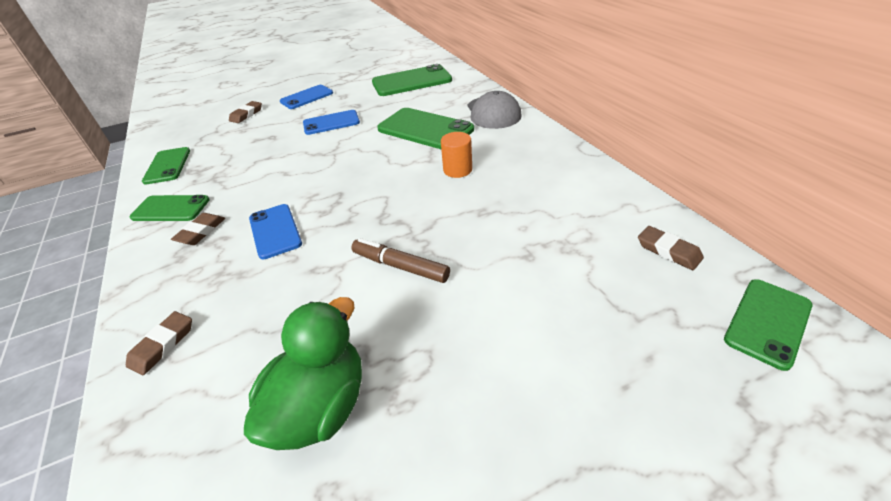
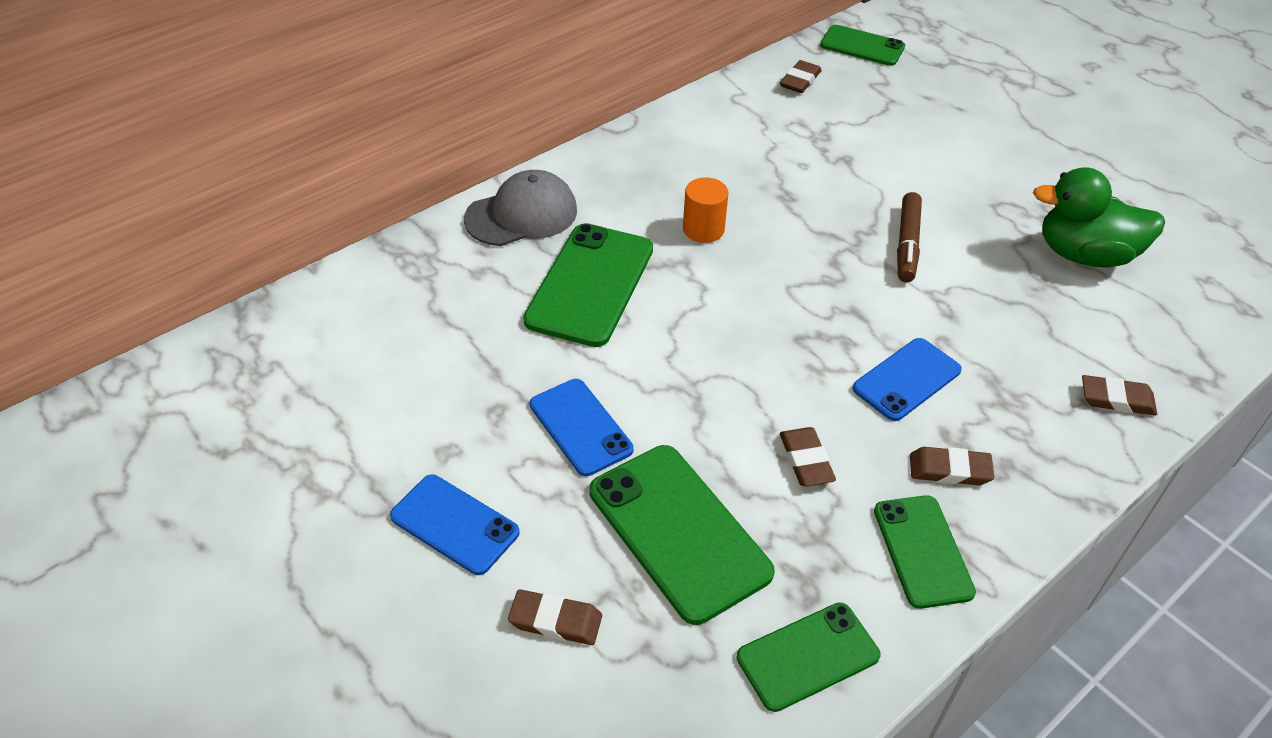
camera: 110 degrees left, 5 degrees up
(256, 181) = (806, 460): none -> brown eraser
(411, 81) = (375, 347): green phone -> green phone (678, 532)

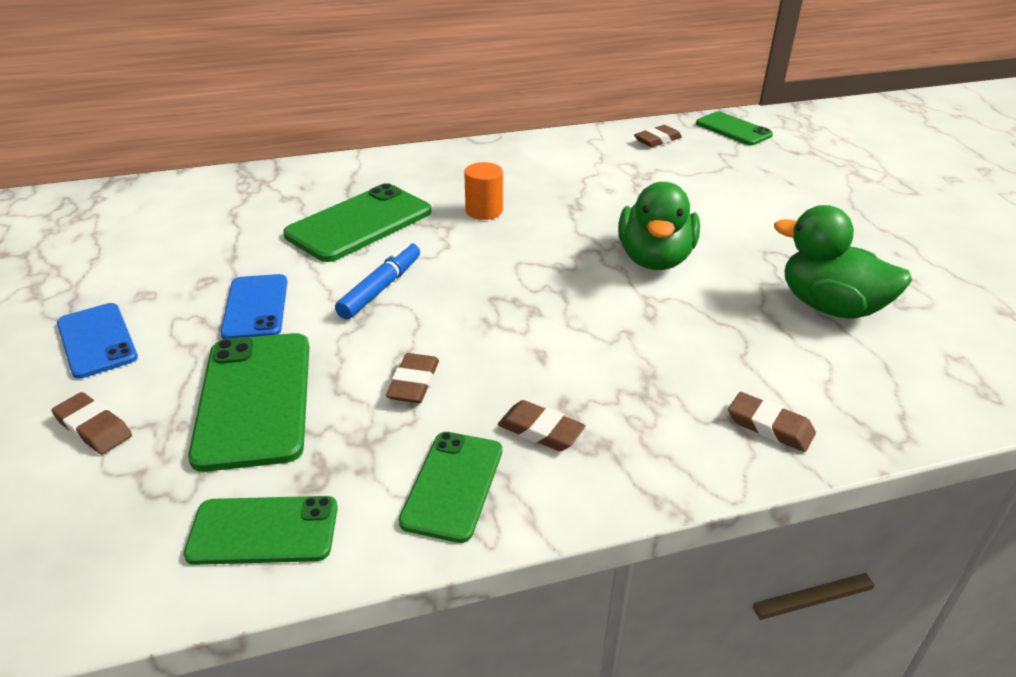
camera: 25 degrees right, 10 degrees down
(521, 215) = (354, 173): grey cap -> none
(684, 362) = (381, 288): none -> blue marker
(907, 244) = (654, 259): brown marker -> green duck
(907, 379) = (564, 351): blue phone -> none

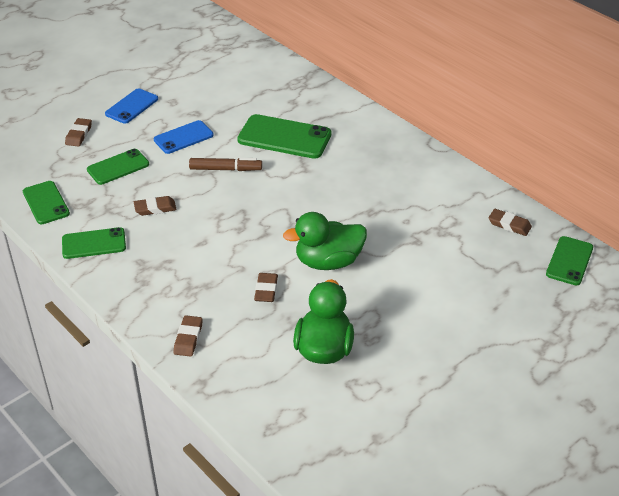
camera: 65 degrees right, 5 degrees up
(254, 399) = (118, 167): green phone -> green phone, size x0.63
(381, 288) = (225, 169): blue marker -> brown marker
(484, 211) = (334, 177): orange cylinder -> none
(540, 430) = (143, 259): brown eraser -> brown eraser (266, 290)

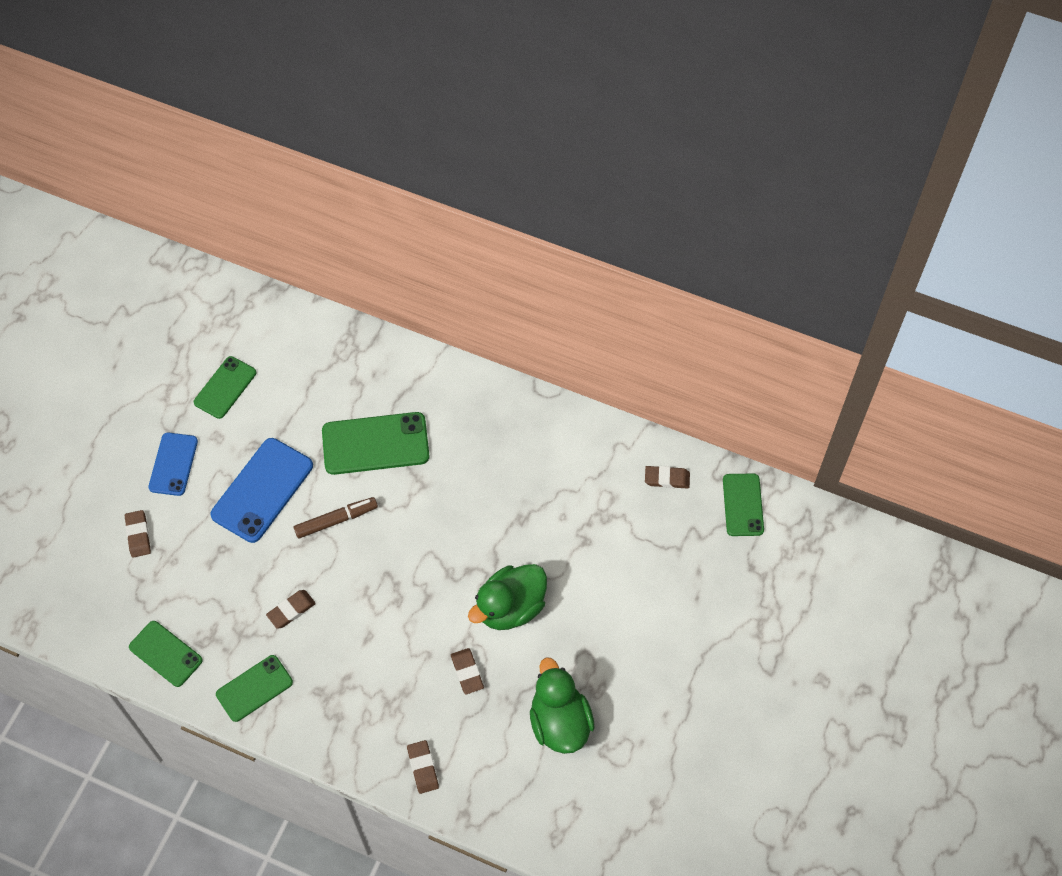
camera: 25 degrees left, 20 degrees up
(118, 167) = (214, 567): green phone -> green phone (225, 387)
(183, 137) = (262, 490): blue phone -> blue phone, size x1.58

